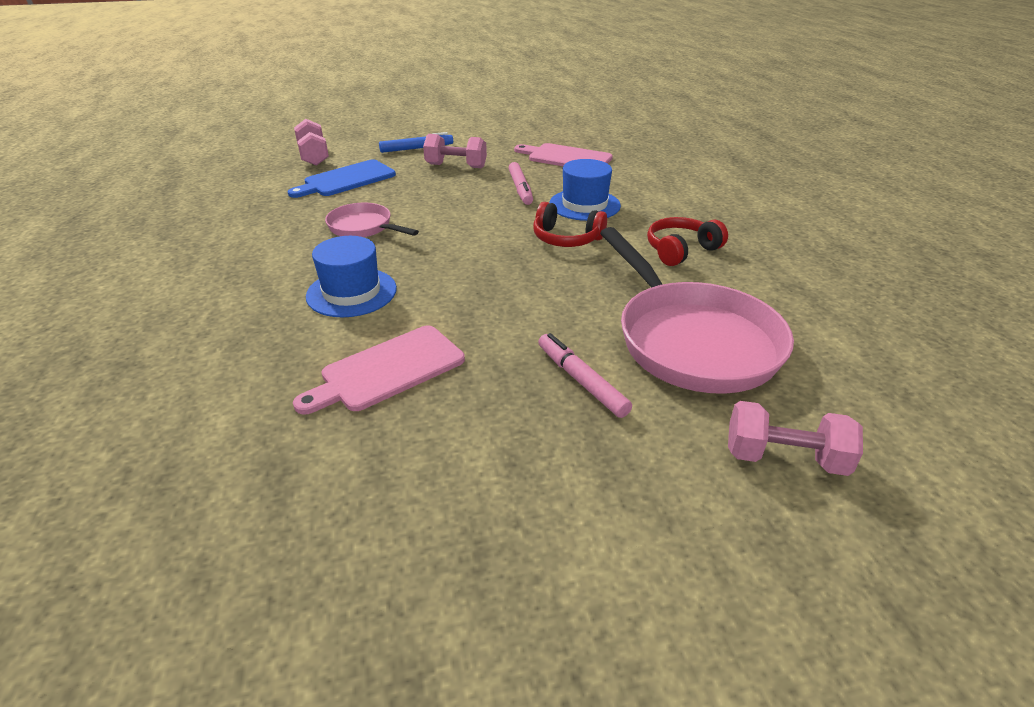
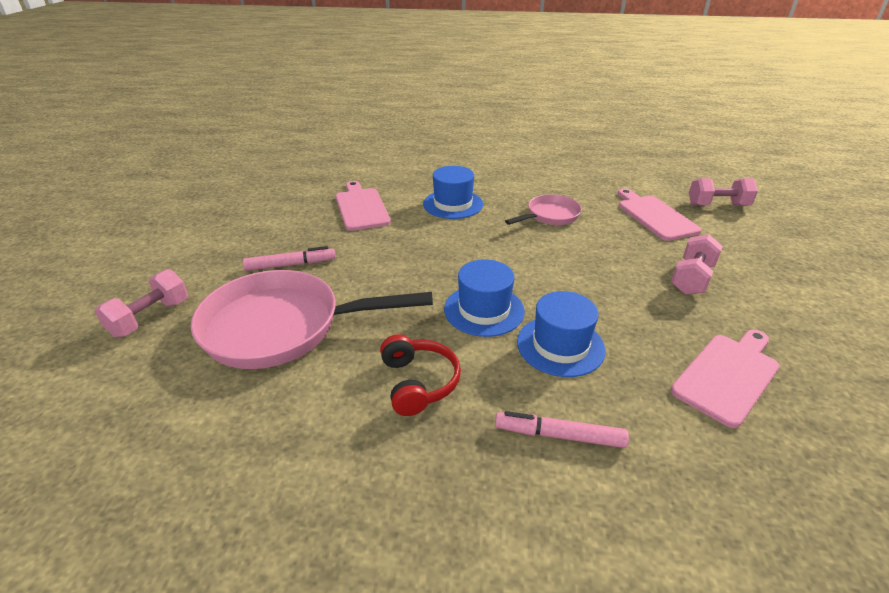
camera: 110 degrees right, 0 degrees up
(346, 180) = (654, 216): blue cutting board -> pink cutting board
(416, 149) = (749, 261): blue marker -> none
(520, 189) = (617, 309): pink marker -> pink marker (559, 436)
(566, 238) = (484, 310): red headphones -> blue hat

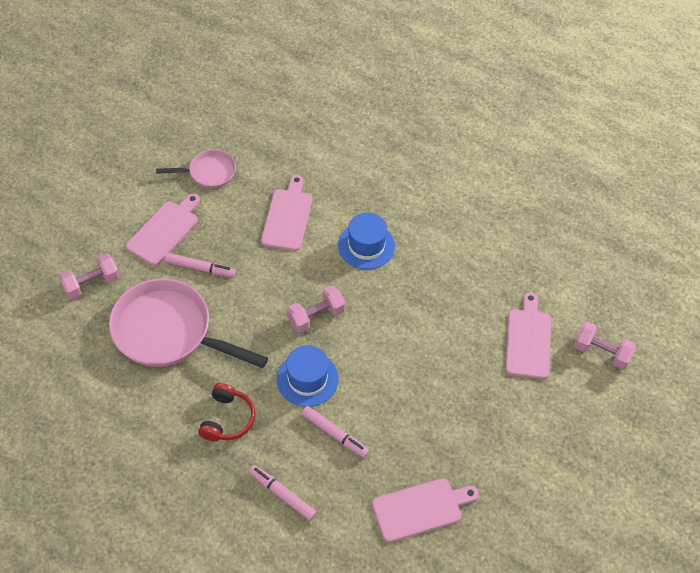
camera: 25 degrees right, 20 degrees up
(230, 250) = (164, 230): none -> pink cutting board
(550, 215) = (437, 298): pink pan -> pink pan (209, 172)
(560, 345) = (334, 434): blue hat -> pink marker
(691, 278) = (484, 422): pink dumbbell -> pink dumbbell (316, 316)

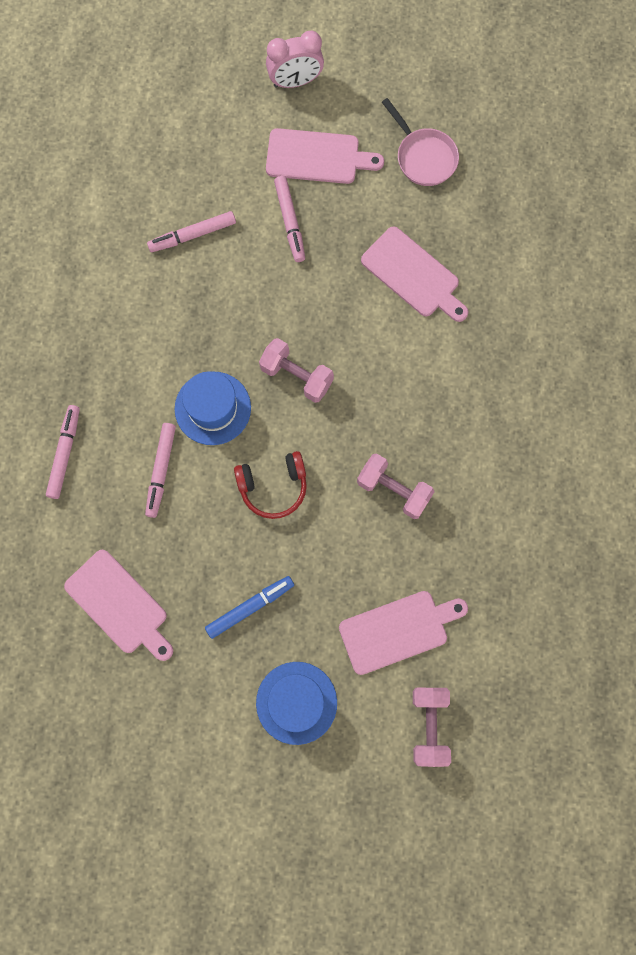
camera: 65 degrees right, 20 degrees up
(91, 284) = (208, 125): pink dumbbell -> pink dumbbell (394, 490)
(99, 217) = (295, 81): none -> pink clock
(168, 332) = (193, 235): pink pan -> pink marker
(227, 419) = (122, 352): red headphones -> red headphones (273, 487)
(287, 217) = (413, 275): pink cutting board -> pink cutting board turned 60 degrees clockwise
(366, 245) = (424, 382): blue hat -> blue hat (296, 702)
(466, 422) = (249, 607): none -> blue marker

